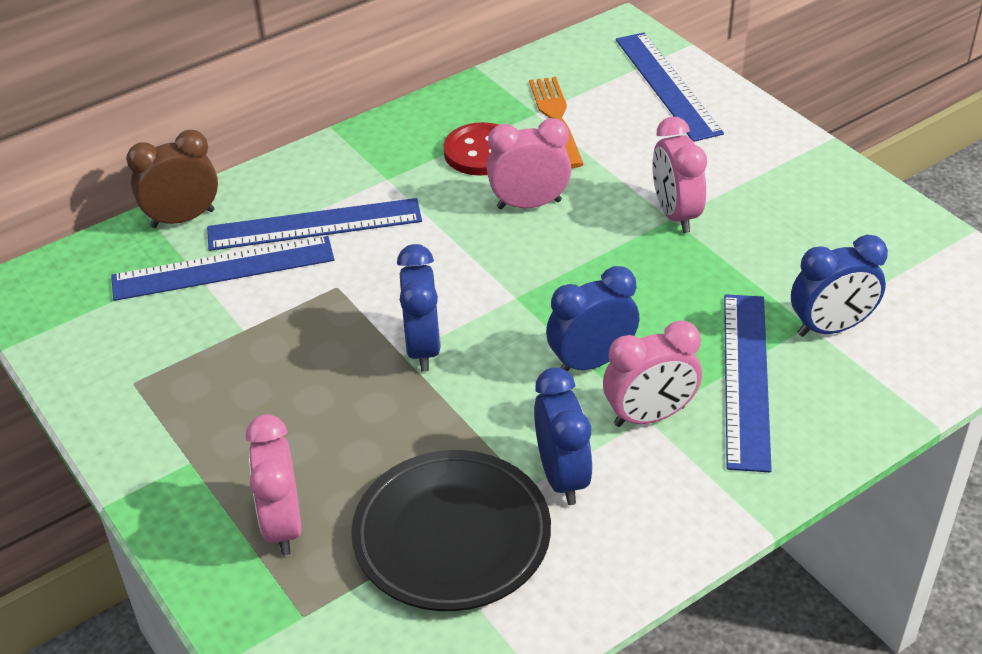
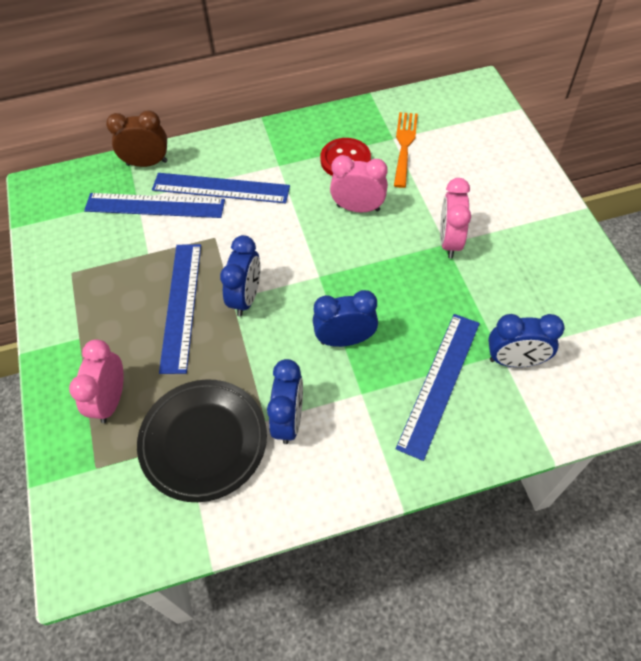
camera: 20 degrees right, 15 degrees up
(649, 416) = (364, 392): pink clock -> none
(667, 85) = (489, 138): blue ruler -> blue ruler (181, 306)

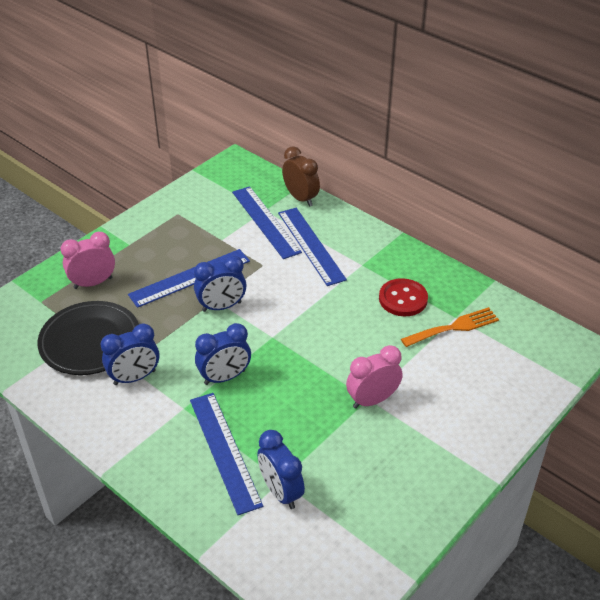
camera: 55 degrees right, 15 degrees down
(345, 339) = (224, 377): blue clock -> blue clock turned 105 degrees clockwise
(358, 208) = (358, 329): pink clock -> none
(439, 383) = (224, 451): blue ruler -> blue ruler turned 75 degrees clockwise

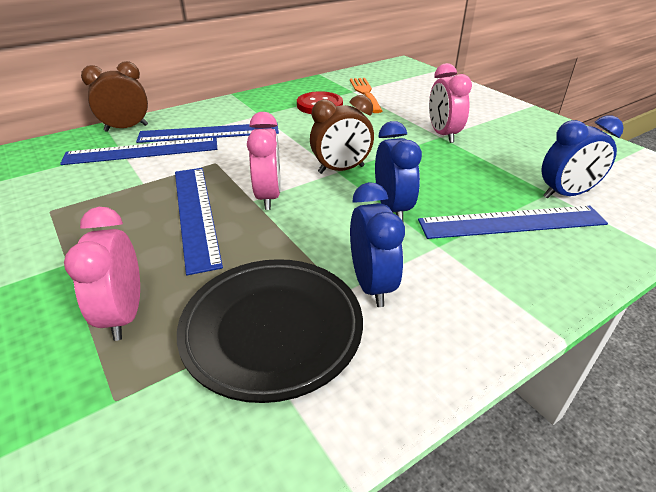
camera: 75 degrees left, 5 degrees down
(221, 307) = (268, 197): blue clock -> pink clock
(275, 338) = (341, 169): none -> brown clock

